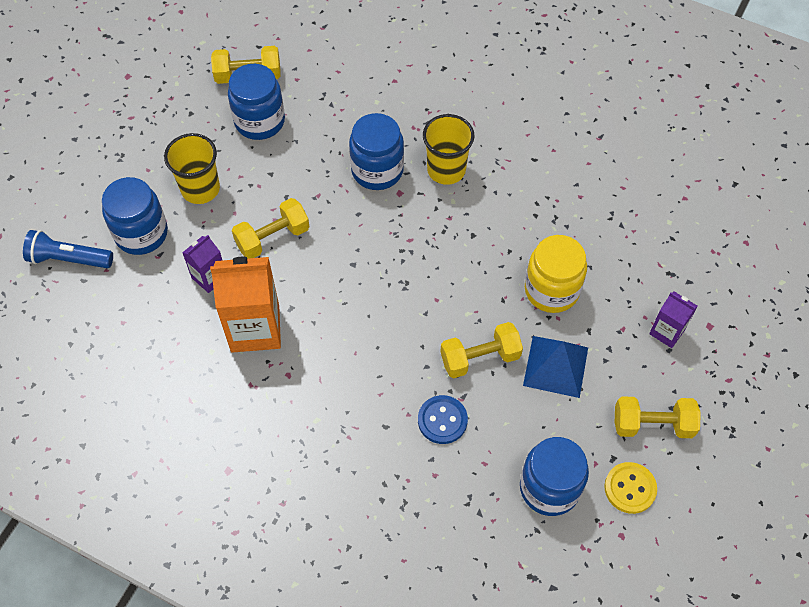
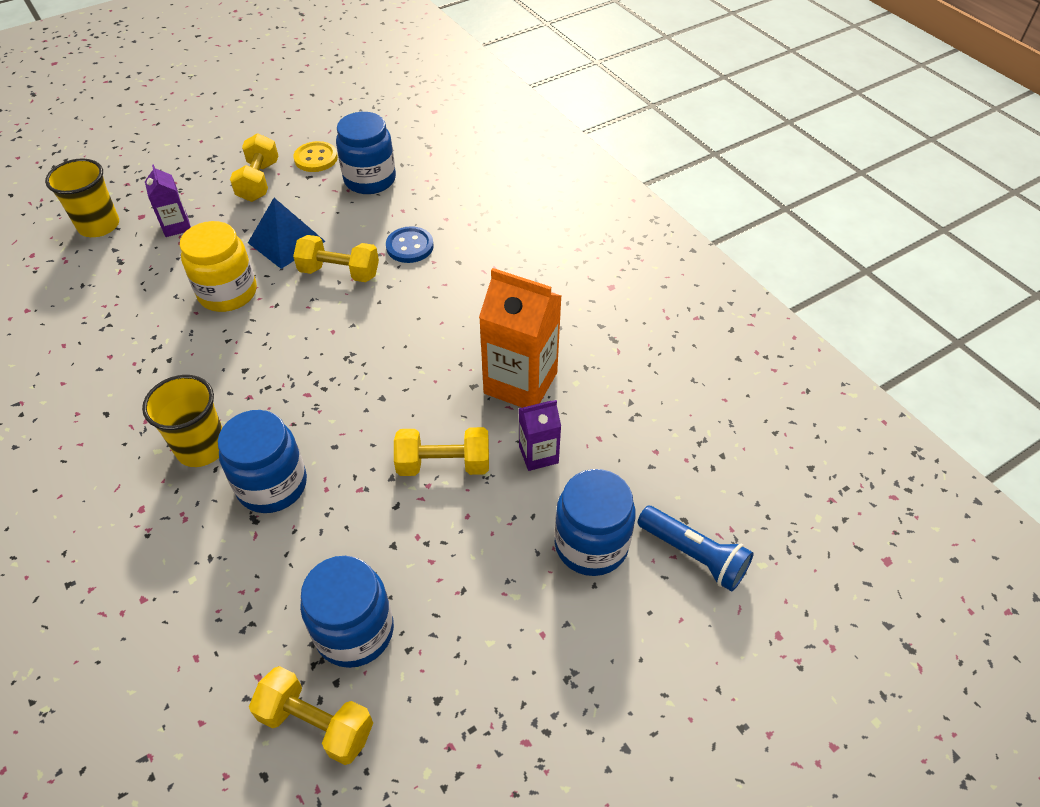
camera: 150 degrees left, 10 degrees down
(200, 189) = (489, 568): yellow cup -> yellow cup (99, 225)
(652, 424) = (259, 181): yellow dumbbell -> yellow dumbbell turned 60 degrees clockwise

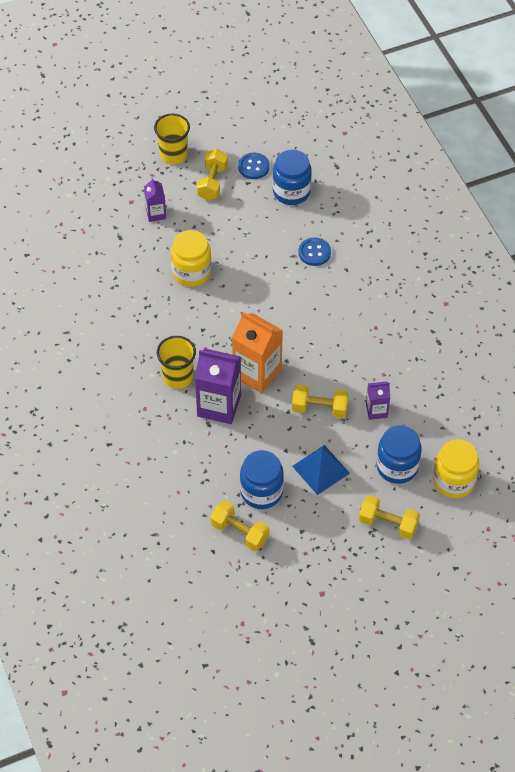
camera: 10 degrees right, 5 degrees up
(99, 225) = (103, 206): yellow cup -> yellow cup (173, 154)
(272, 485) = (219, 406): blue jar -> purple carton
(286, 242) = (230, 237): blue pyramid -> blue pyramid (321, 469)
(316, 158) = (253, 167): yellow button -> blue button
(339, 272) = (265, 267): yellow dumbbell -> yellow dumbbell (388, 524)
(520, 383) = (373, 363): orange carton -> orange carton (257, 373)
(693, 555) = (453, 481): blue flashlight -> yellow jar

